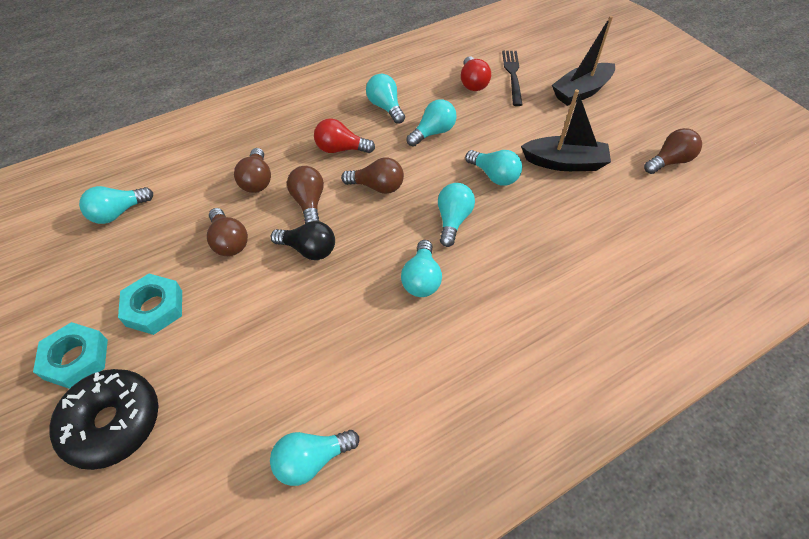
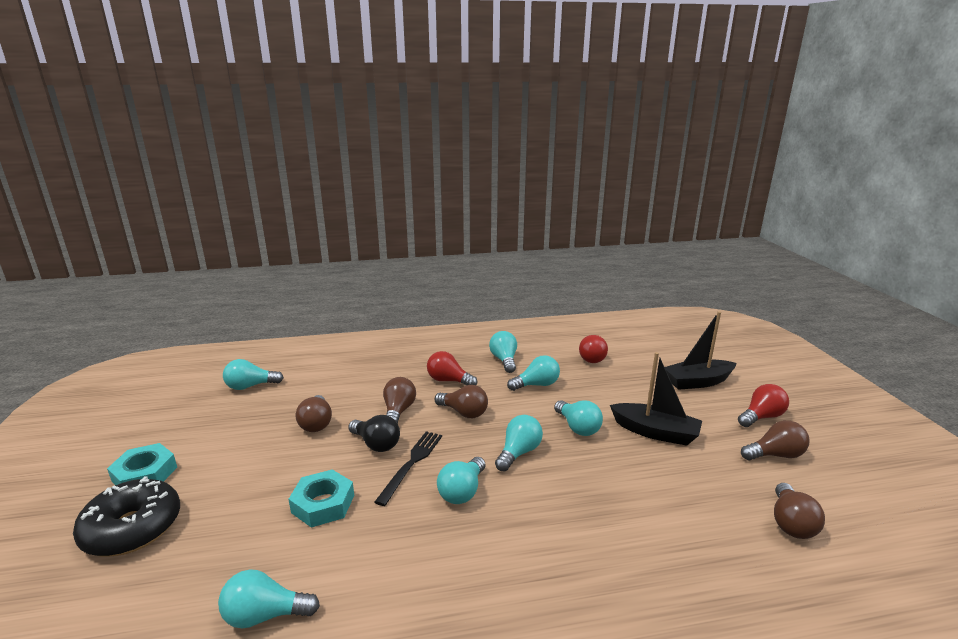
camera: 20 degrees right, 30 degrees down
(154, 308) = (227, 454): turquoise nut -> turquoise nut (323, 504)
(257, 180) = (367, 387): brown light bulb -> brown light bulb (790, 523)
(512, 75) = (633, 359): black fork -> black fork (411, 464)
(647, 121) = (761, 417): none -> red light bulb

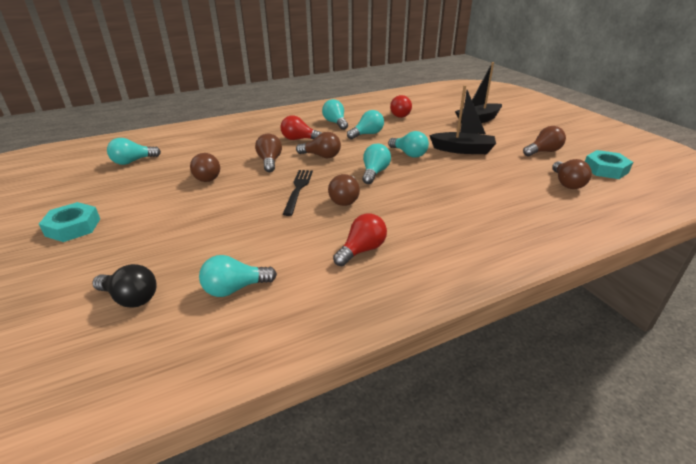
camera: 15 degrees left, 10 degrees up
(133, 528) = (86, 260): black donut -> none
(323, 504) = (242, 221): turquoise nut -> turquoise nut (605, 169)
(376, 444) = (263, 182): black light bulb -> black light bulb (130, 298)
(462, 491) = (345, 199): turquoise light bulb -> brown light bulb
(761, 417) = (526, 134): red light bulb -> red light bulb (362, 250)

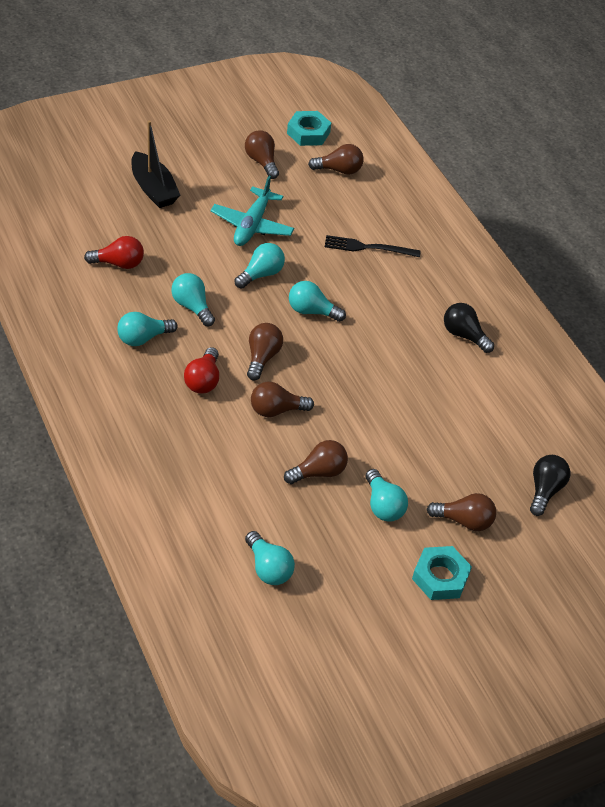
camera: 95 degrees left, 15 degrees up
(235, 288) = (524, 420): turquoise light bulb -> turquoise light bulb (383, 505)
(298, 190) = (353, 380): black fork -> black fork (368, 247)
(345, 199) = (373, 341): brown light bulb -> brown light bulb (464, 521)
(362, 250) = (464, 335): red light bulb -> black light bulb
(463, 150) = (252, 225): black boat -> turquoise plane

